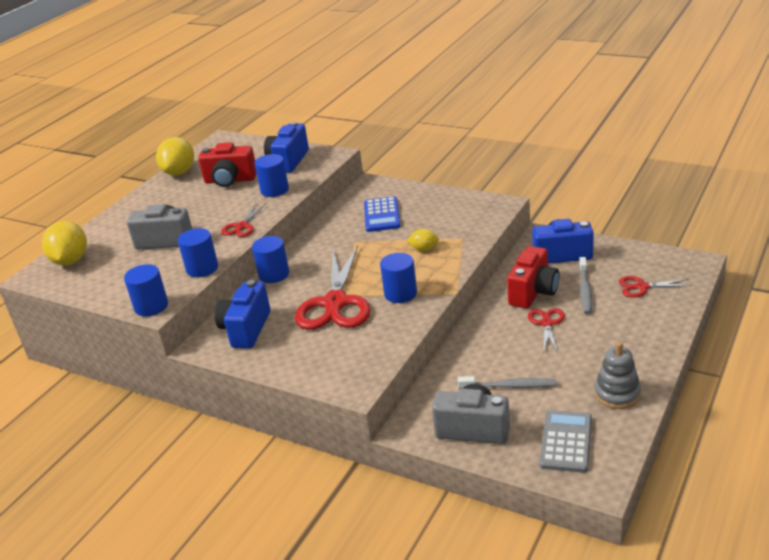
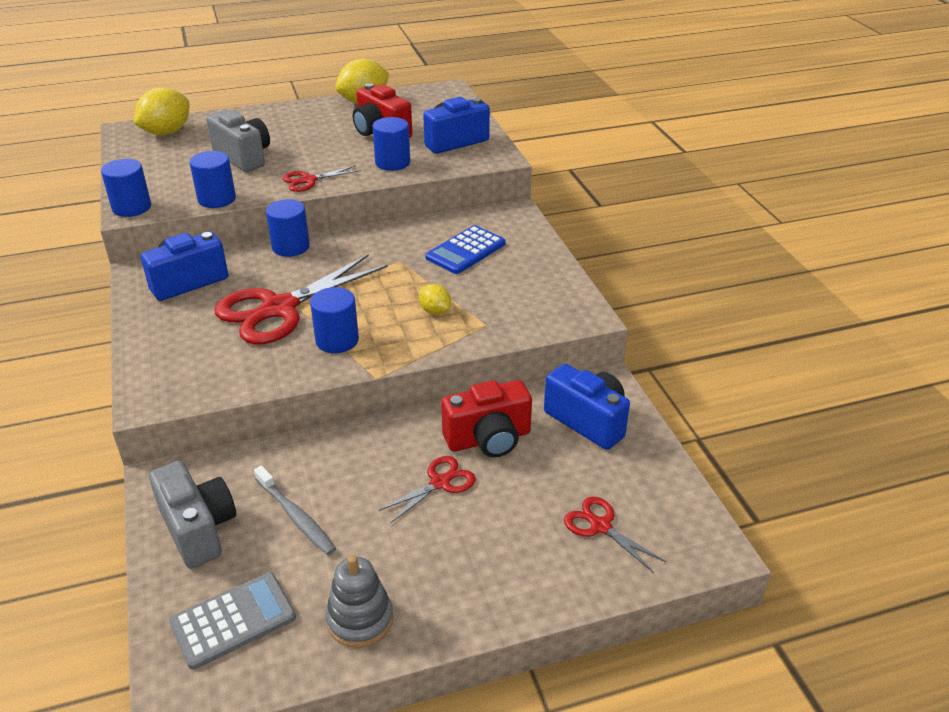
camera: 40 degrees right, 5 degrees up
(585, 290) = (538, 479): grey toothbrush -> none

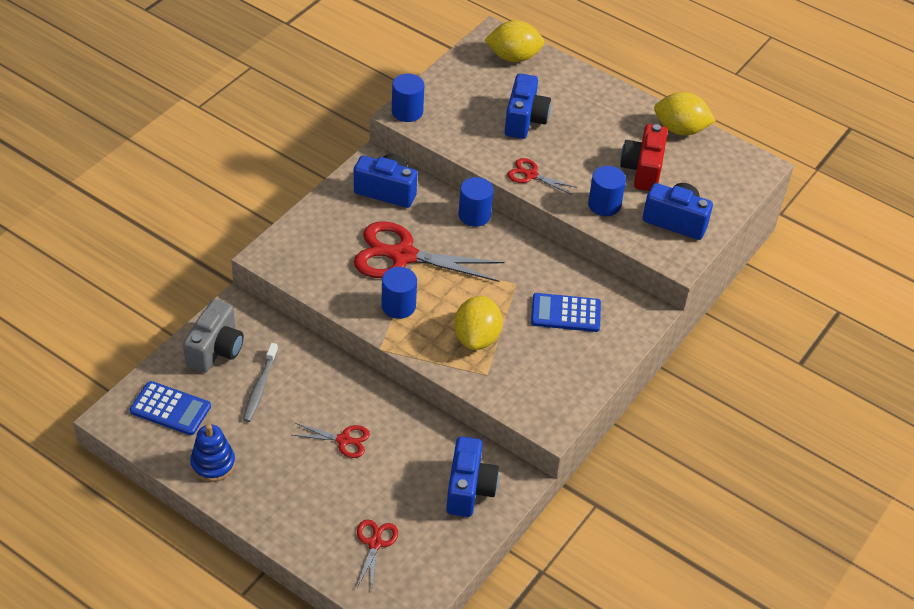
camera: 50 degrees right, 10 degrees up
(216, 199) = (459, 145): blue cylinder -> none
(233, 620) = (170, 409): grey calculator -> blue calculator
(243, 157) = (524, 120): grey camera -> blue camera
(360, 619) = (213, 464): grey stacking toy -> blue stacking toy
(435, 311) = (476, 338): yellow lemon -> yellow lemon, size x1.88
(488, 439) = (404, 443): red camera -> none

